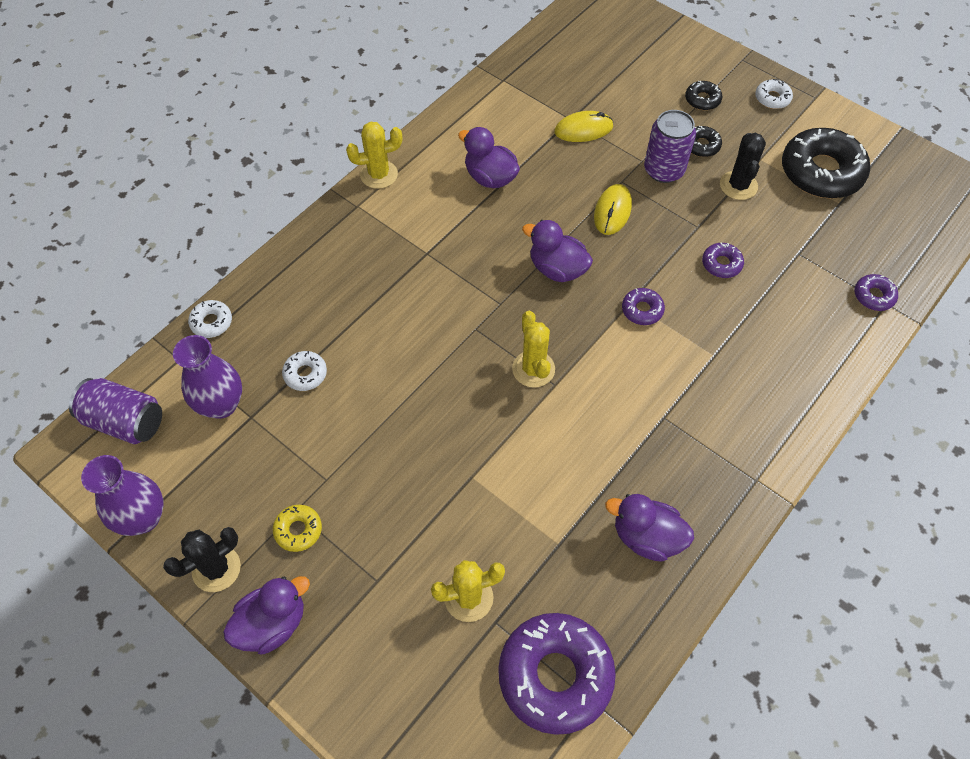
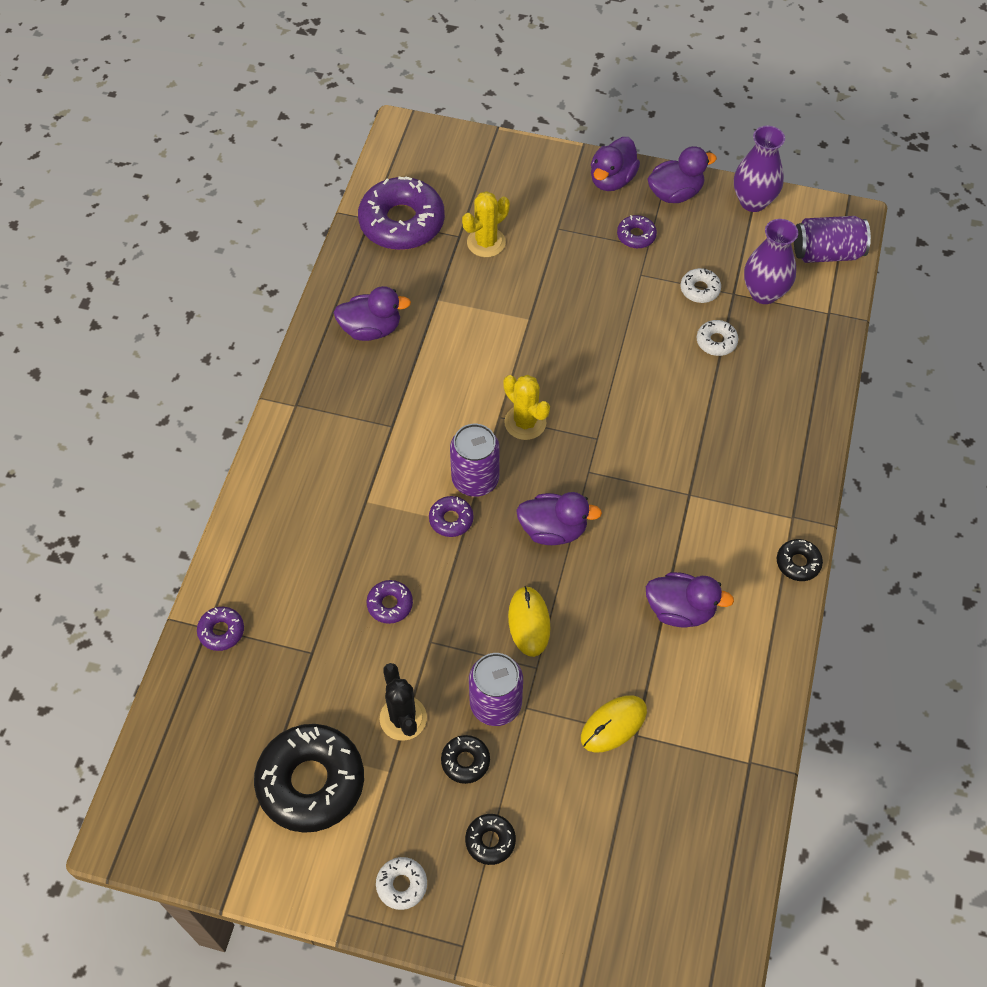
camera: 155 degrees right, 0 degrees up
(211, 322) = (830, 351): white donut -> white donut (700, 289)
(216, 569) = (675, 193): black cactus -> purple duck
(298, 530) = (636, 236): yellow donut -> purple donut
(379, 174) = (798, 563): yellow cactus -> black donut
(605, 335) = (475, 479): none -> purple can

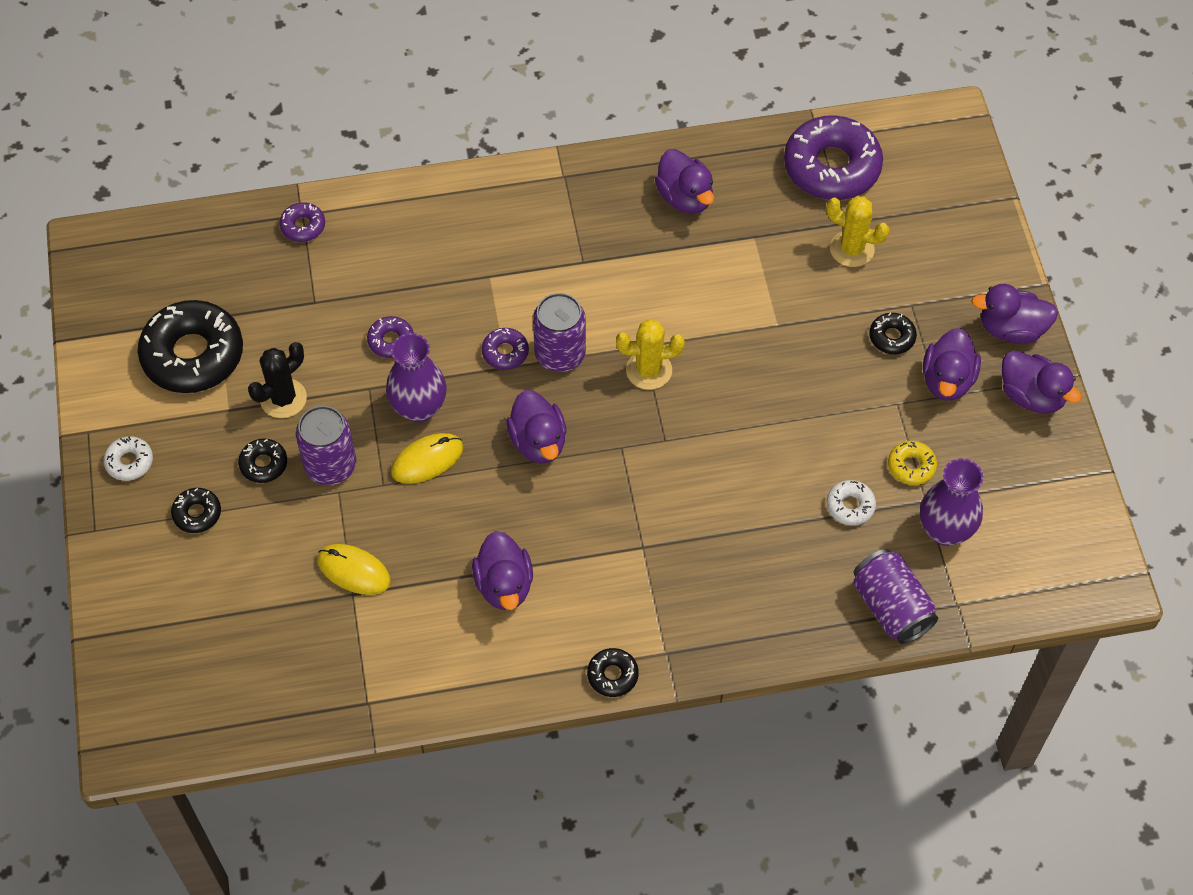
camera: 65 degrees right, 0 degrees up
(525, 422) = (649, 370): yellow cactus -> yellow cactus turned 60 degrees clockwise
(580, 252) = (892, 337): none -> black donut
(636, 236) = (947, 380): purple donut -> purple duck
(700, 289) = (911, 466): white donut -> yellow donut
(753, 201) = (1070, 476): purple vase -> purple vase (419, 408)
(826, 253) = (1042, 575): purple can -> purple can (891, 607)

